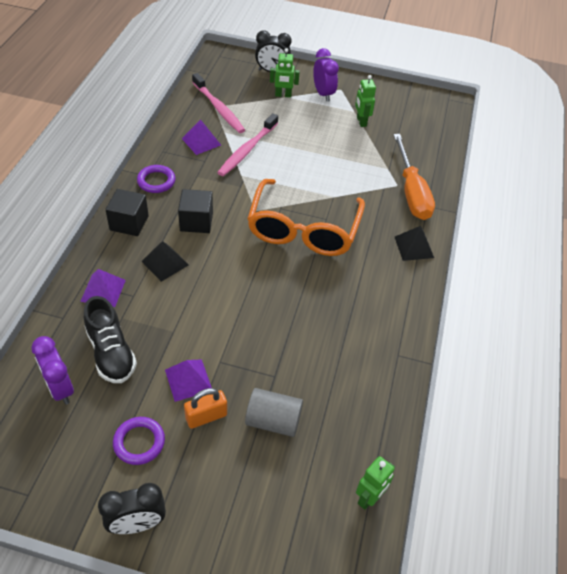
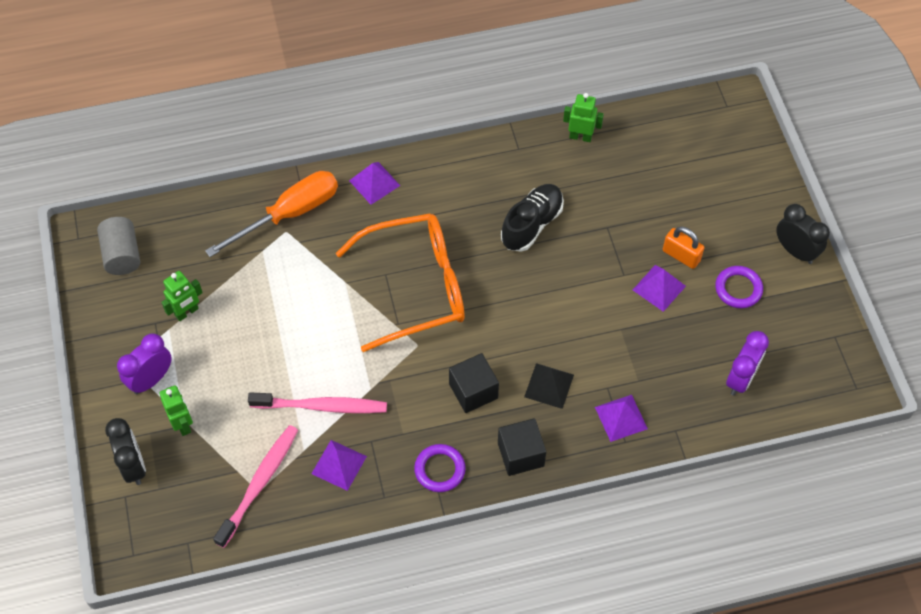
camera: 115 degrees left, 10 degrees up
(111, 353) = (679, 363): black shoe -> black shoe (532, 224)
(273, 421) = (649, 207): grey cylinder -> grey cylinder (122, 255)
(369, 498) = (663, 119): green robot -> green robot (580, 137)
(413, 247) = (374, 183): black pyramid -> purple pyramid

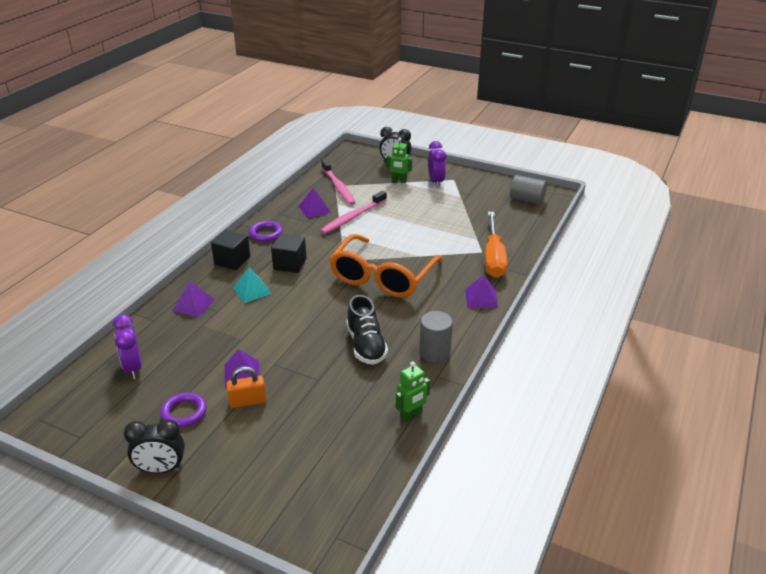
camera: 130 degrees right, 25 degrees down
(187, 312) = (464, 203): green robot -> none
(490, 169) = (434, 352): none -> grey cylinder
(549, 385) = (252, 290): black pyramid -> turquoise pyramid

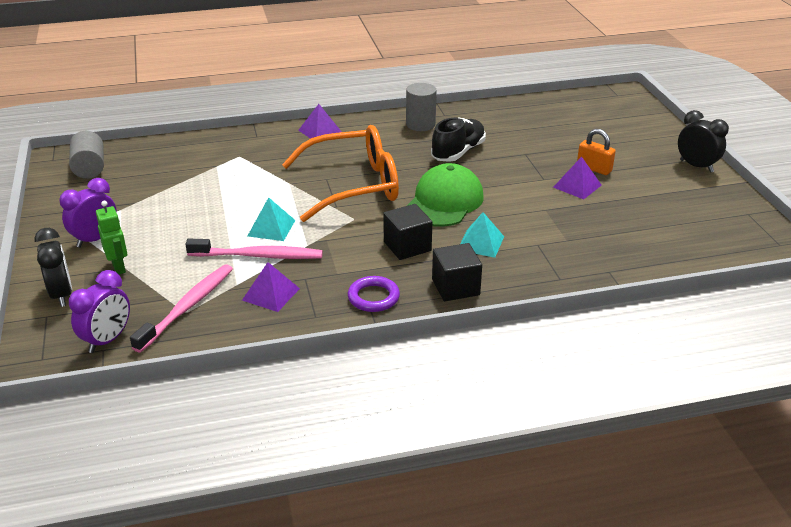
camera: 130 degrees left, 0 degrees up
(133, 368) = (666, 239): purple clock -> purple clock (107, 340)
(184, 412) = (650, 186): purple ring -> none
(193, 304) = (553, 263): purple pyramid -> none
(313, 302) = (444, 201): none -> green cap
(374, 230) = (271, 228): none -> turquoise pyramid
(411, 416) = (496, 109): green robot -> none
(493, 258) = (243, 147): orange screwdriver -> none

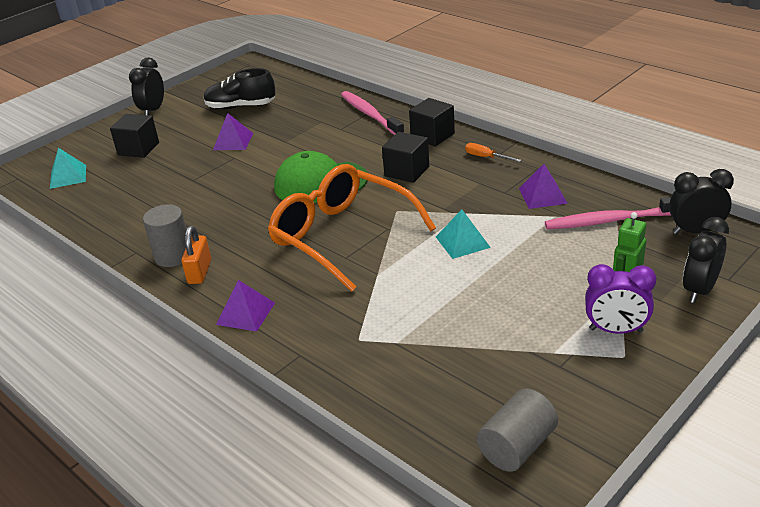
camera: 120 degrees left, 0 degrees up
(107, 340) = (695, 231): purple clock -> black clock
(258, 256) = (508, 226): pink toothbrush -> pink toothbrush (370, 115)
(373, 297) = (486, 157): purple ring -> orange screwdriver
(458, 152) = (220, 211): black shoe -> black shoe (240, 107)
(481, 243) = (365, 147): turquoise pyramid -> turquoise pyramid (68, 176)
(594, 168) = (194, 144): orange padlock -> orange padlock (199, 272)
(614, 144) = (138, 149): none -> black cube

